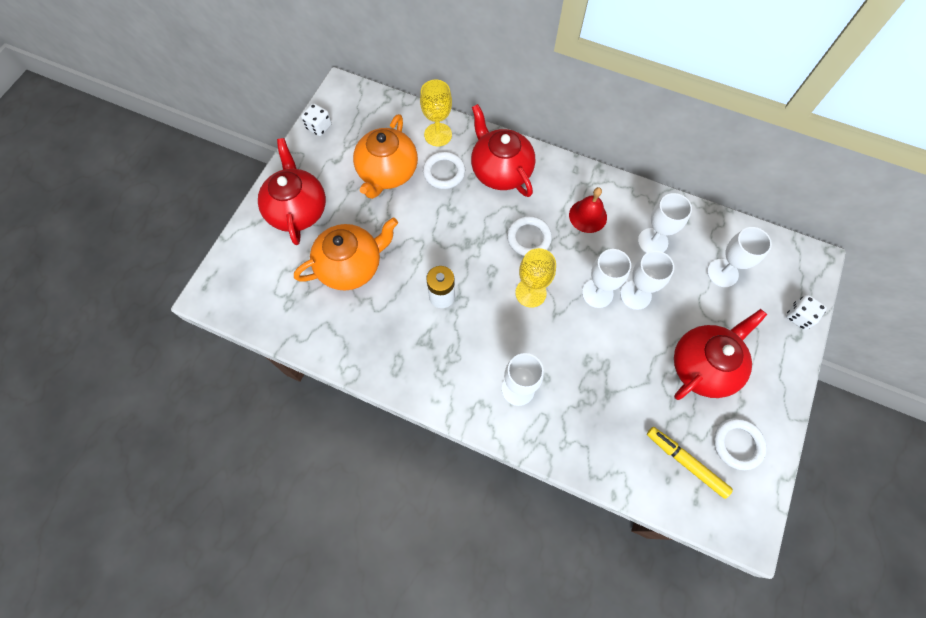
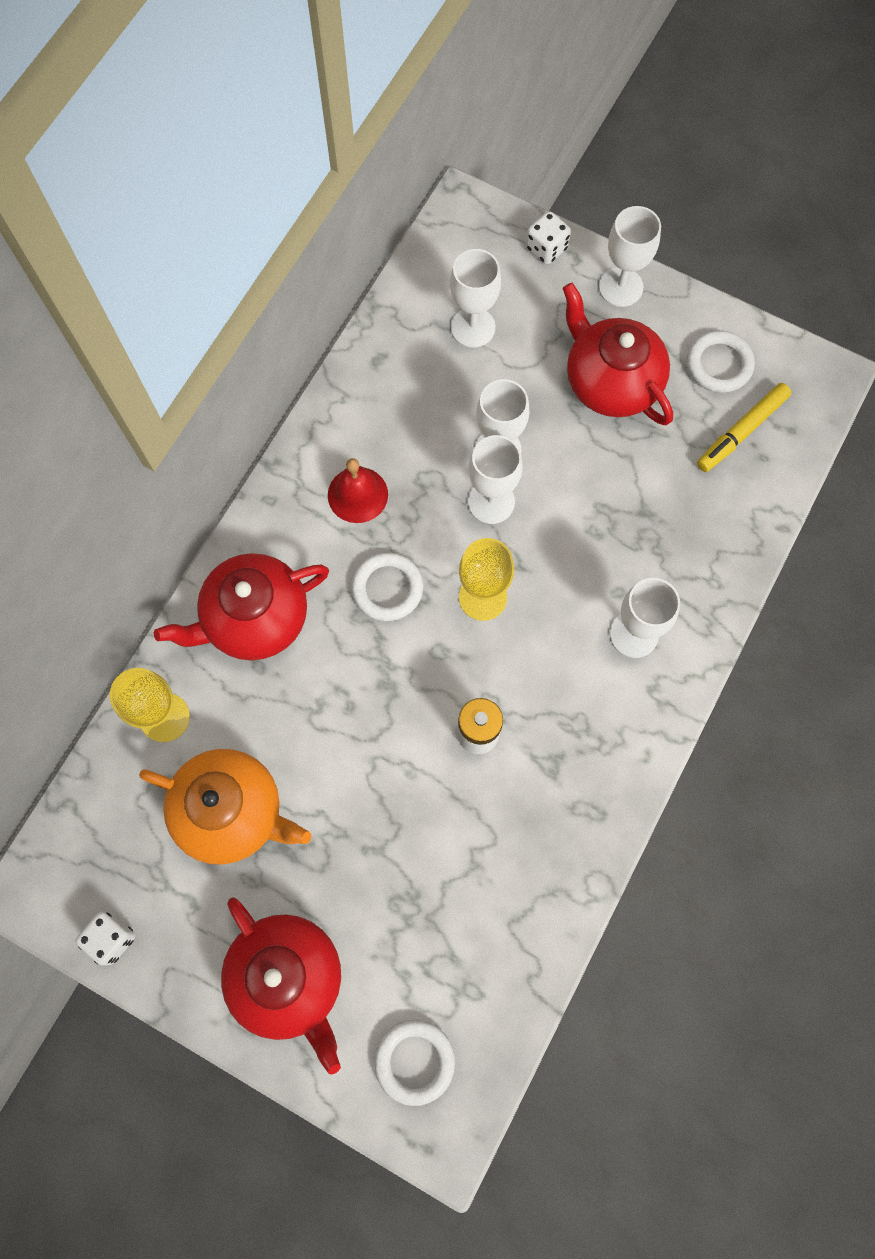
camera: 85 degrees left, 5 degrees up
(297, 209) = (289, 978): red teapot -> red teapot turned 120 degrees counterclockwise
(351, 265) = (410, 881): orange teapot -> none
(444, 172) = (245, 713): white ring -> white ring (414, 1061)
(652, 241) = (412, 410): white goblet -> white goblet (620, 287)

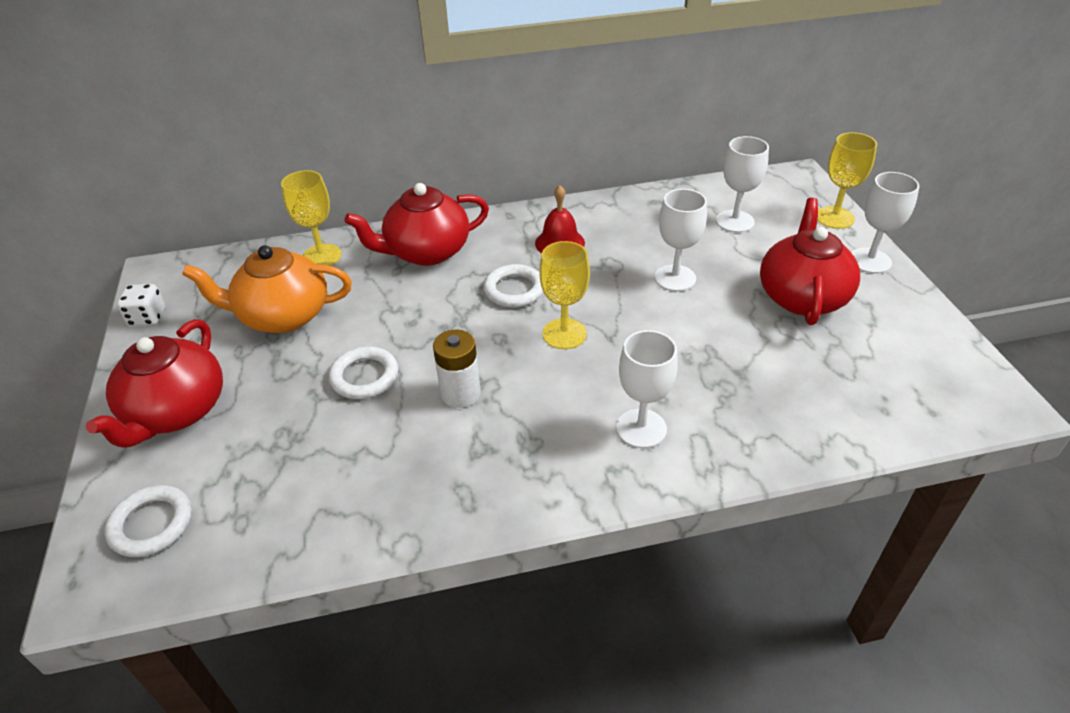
camera: 50 degrees right, 30 degrees down
(232, 811) = (283, 316): orange teapot -> orange teapot turned 105 degrees clockwise
(255, 618) = (426, 252): red teapot -> red teapot turned 45 degrees counterclockwise
(491, 502) = (636, 297): white goblet -> none
(546, 248) = (834, 218): white dice -> yellow goblet
(719, 364) = (906, 339): white ring -> white ring (364, 376)
(741, 431) = (882, 384): yellow marker -> none

